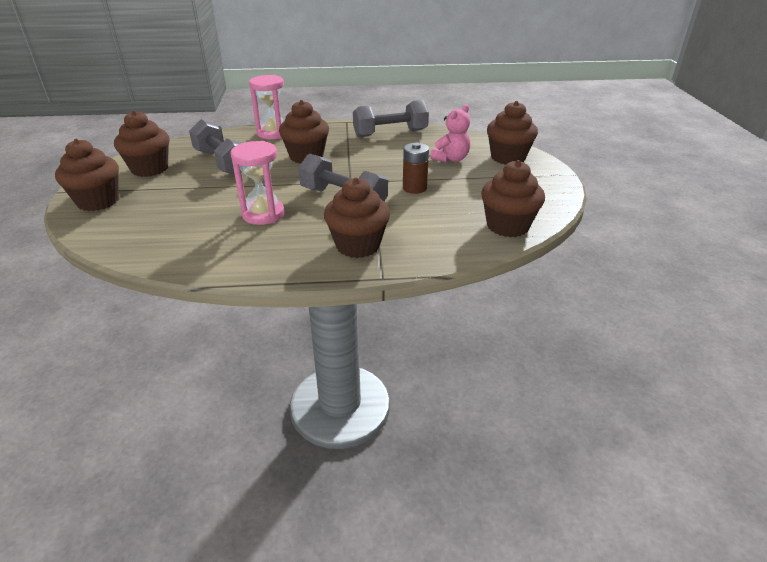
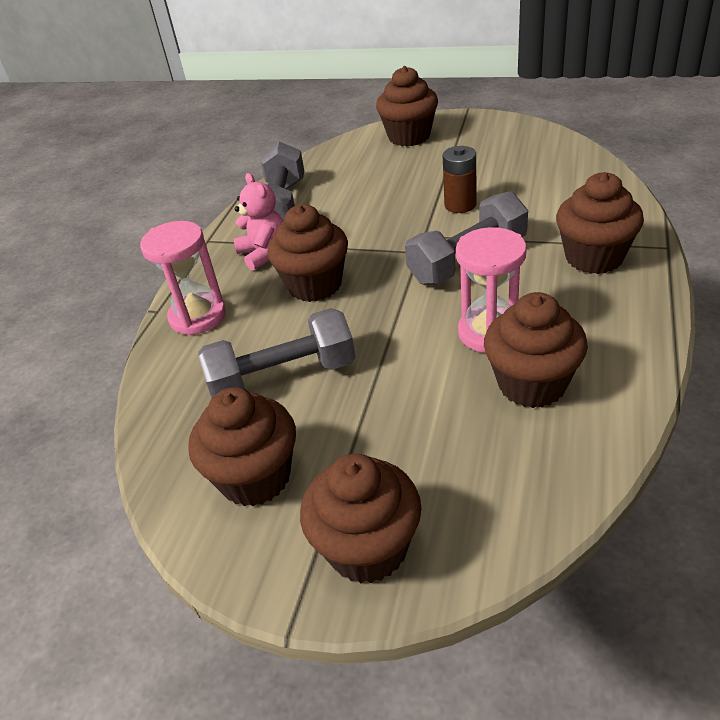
camera: 65 degrees left, 5 degrees up
(451, 159) = (392, 171): pink teddy bear -> pink teddy bear (264, 253)
(507, 226) = (571, 160): brown cupcake -> brown cupcake (532, 384)

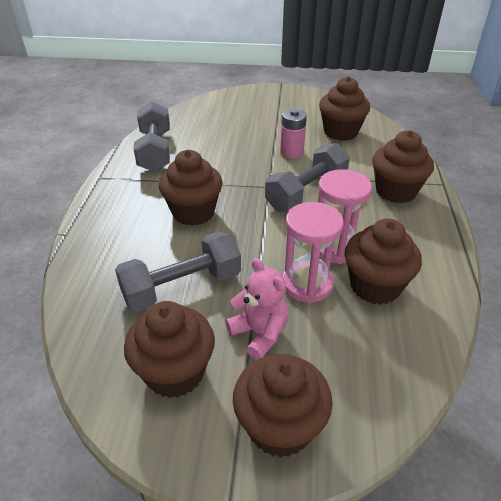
camera: 15 degrees left, 0 degrees up
(198, 316) = (101, 238): pink hourglass -> pink hourglass (307, 284)
(264, 253) = (147, 187): pink teddy bear -> pink teddy bear (259, 334)
(409, 136) = (243, 101): brown cupcake -> brown cupcake (340, 132)
(460, 205) = (291, 152): brown battery -> pink battery

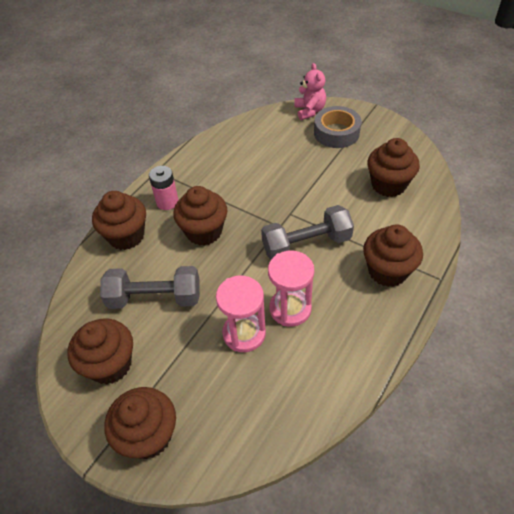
camera: 30 degrees right, 10 degrees up
(155, 151) = (212, 157): grey dumbbell -> none
(259, 334) = (182, 360): pink teddy bear -> pink teddy bear (309, 111)
(263, 108) = (336, 133): none -> grey tape
(291, 152) = (325, 194): pink battery -> pink battery (167, 202)
(375, 286) = (295, 357): brown cupcake -> brown cupcake (126, 236)

